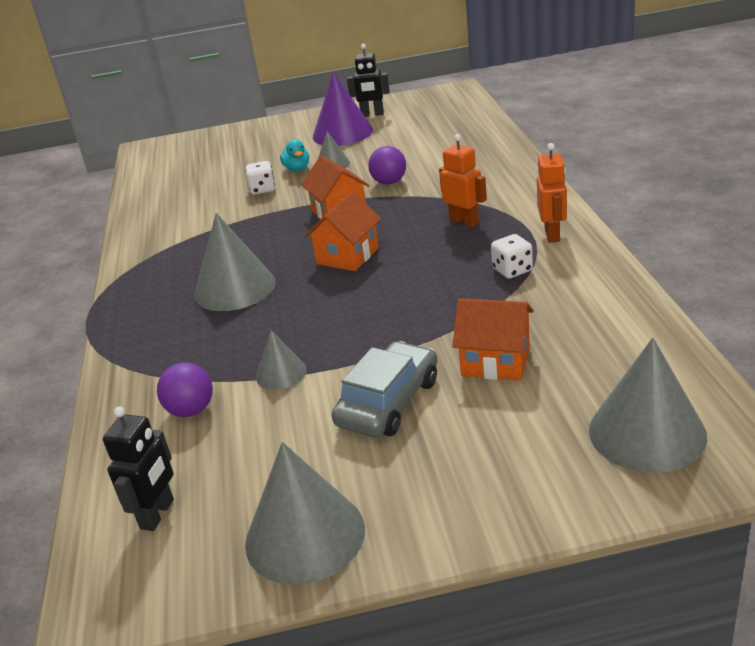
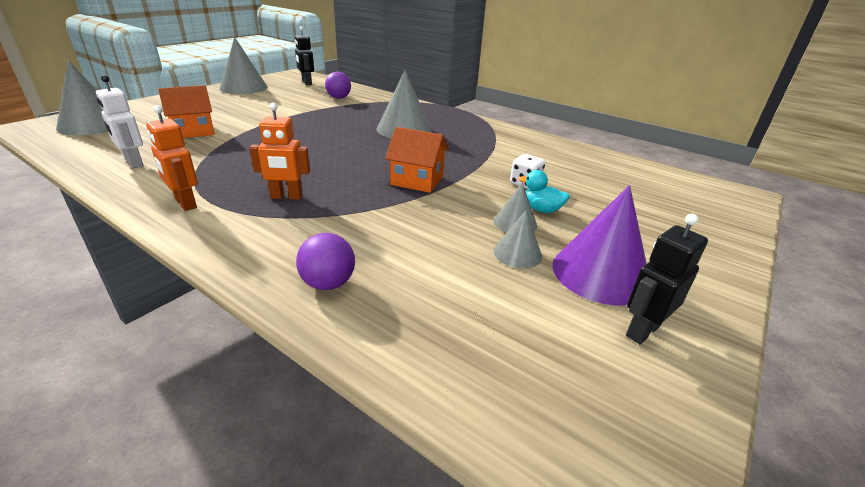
camera: 130 degrees right, 0 degrees up
(281, 373) = (314, 111): grey cone -> grey cone (517, 253)
(347, 256) = (357, 155): orange house -> none
(388, 402) = (244, 112): grey car -> none
(389, 182) = (416, 218): purple ball -> purple ball (328, 283)
(512, 270) = (210, 171): white dice -> none
(590, 306) = (134, 163): none -> white robot

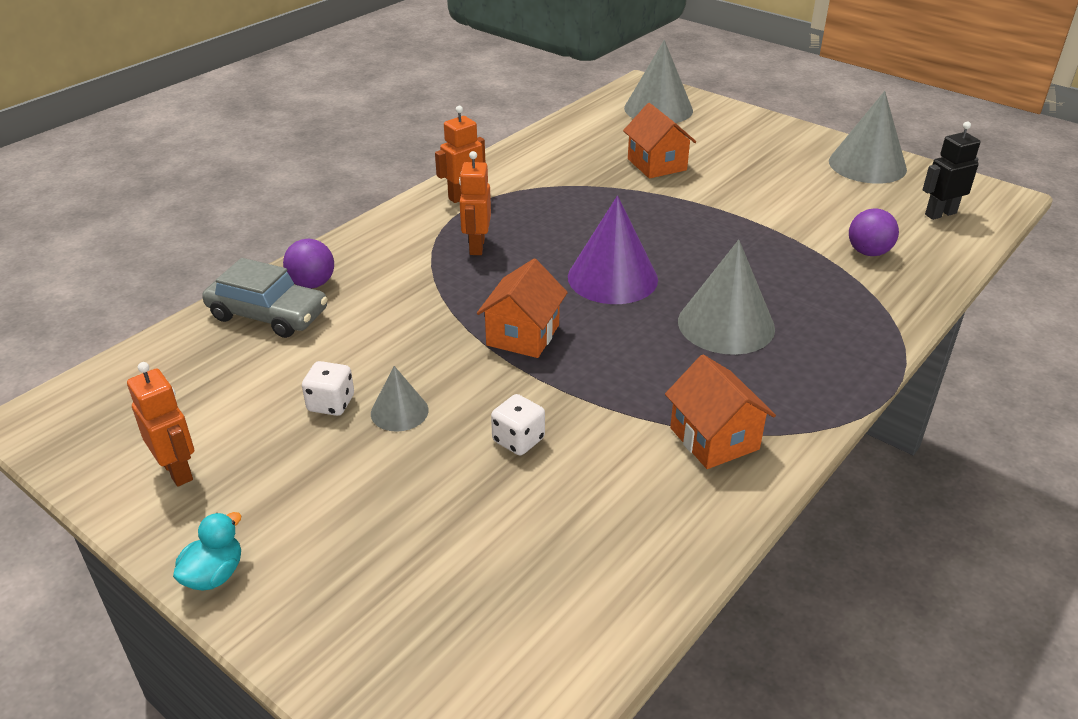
camera: 95 degrees right, 5 degrees up
(134, 163) = (555, 153): white robot -> none
(386, 309) = (268, 314): none -> grey car
(501, 139) = (714, 438): none -> orange house
(517, 253) = (331, 404): grey cone -> white dice
(541, 209) = (433, 443): turquoise duck -> turquoise duck (214, 575)
(600, 273) = (275, 465): purple cone -> purple cone (612, 278)
(642, 330) = (178, 470): black robot -> orange robot

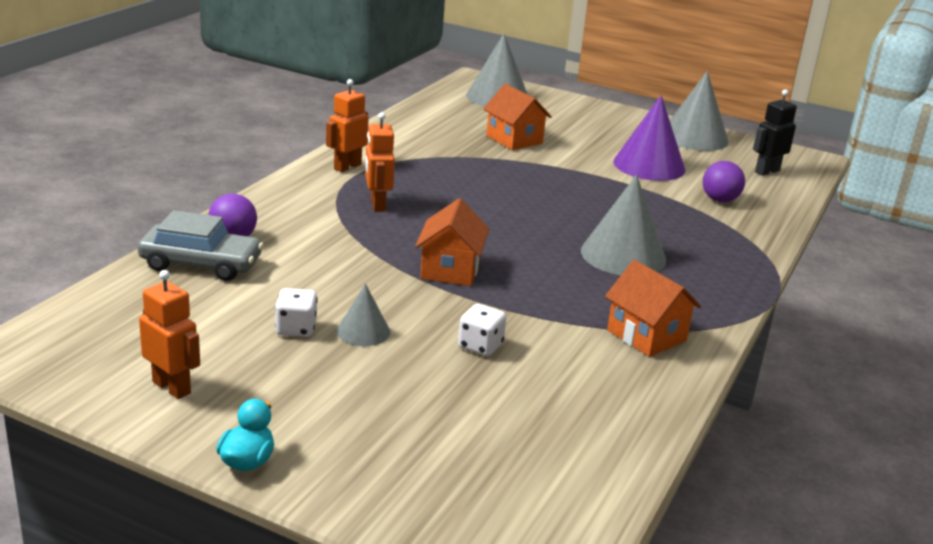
camera: 15 degrees left, 10 degrees down
(612, 278) = (511, 225): purple cone -> purple cone (649, 165)

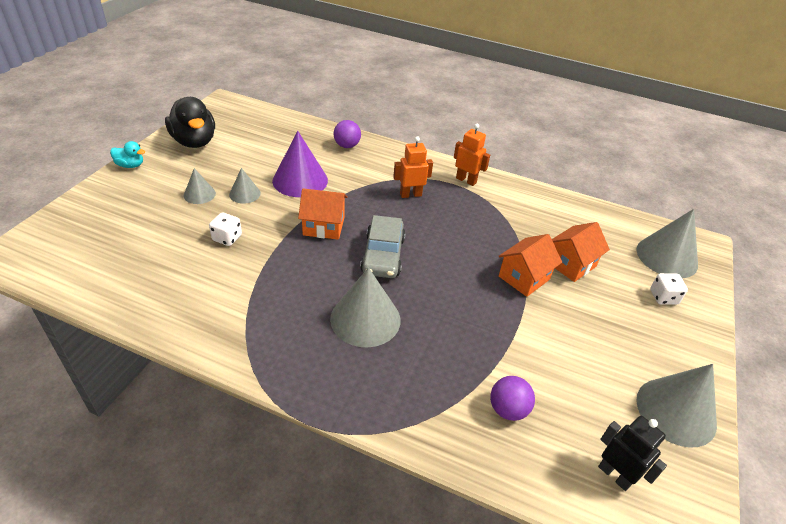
camera: 85 degrees right, 15 degrees up
(172, 387) = (194, 141): orange robot -> black duck
(201, 264) = (315, 139): grey car -> grey car (383, 255)
(296, 329) = (247, 172): white dice -> white dice (663, 297)
(360, 375) = (199, 194): none -> grey cone
(646, 335) = (238, 320): orange house -> orange house (524, 278)
(649, 165) = (567, 358): purple cone -> purple cone (300, 180)

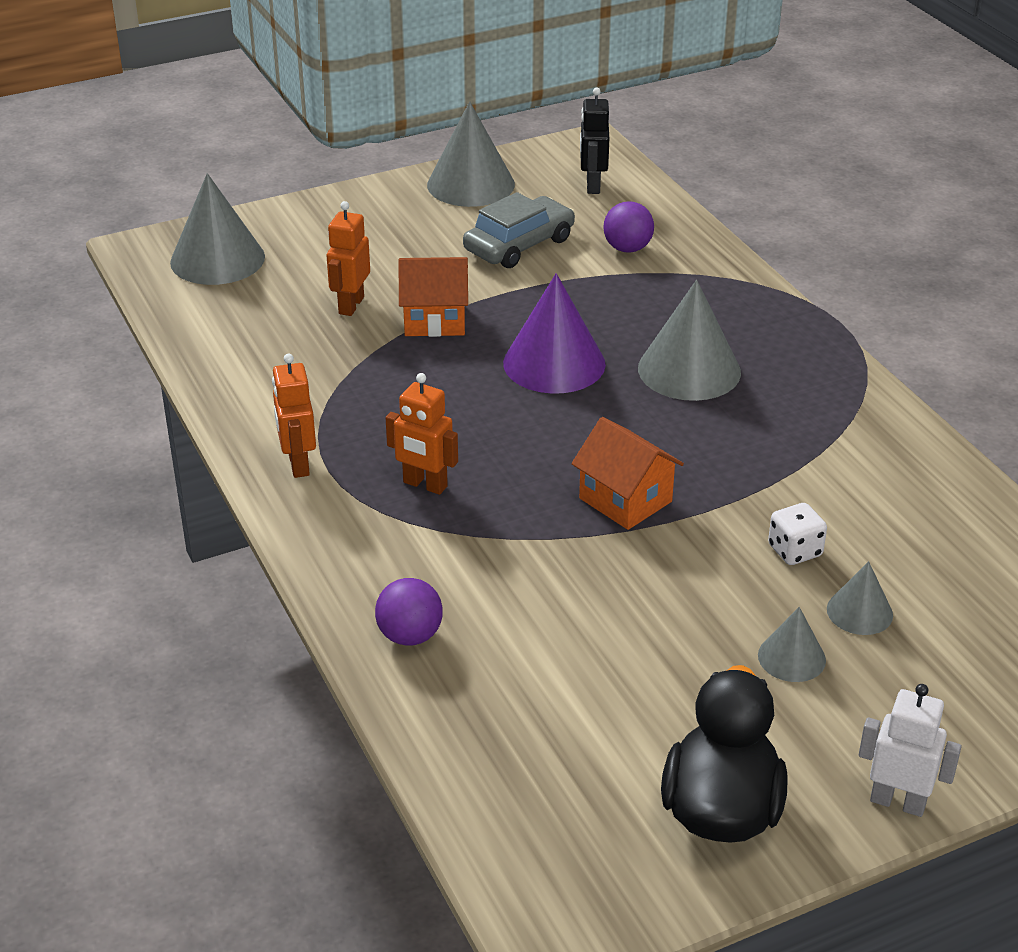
camera: 135 degrees left, 5 degrees down
(130, 165) = (898, 802): turquoise duck -> white robot
(244, 194) = (707, 619): grey cone -> grey cone (859, 612)
(300, 180) = (582, 600): purple cone -> purple cone (554, 363)
(383, 255) = (583, 423): grey car -> grey car (519, 245)
(571, 264) = (350, 305): orange house -> orange robot
(663, 297) = (307, 237): white dice -> none

